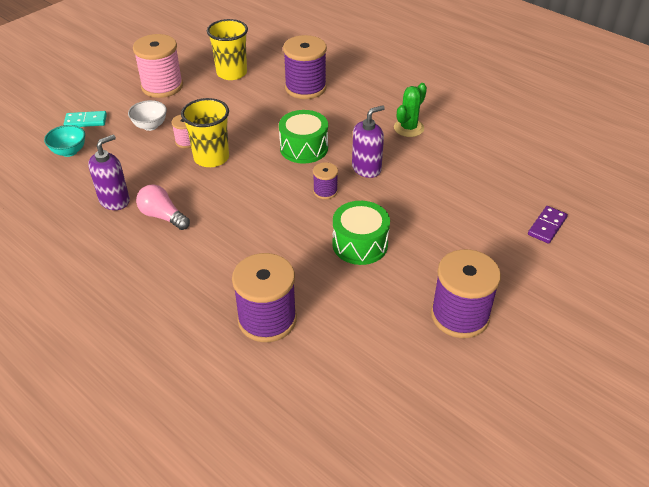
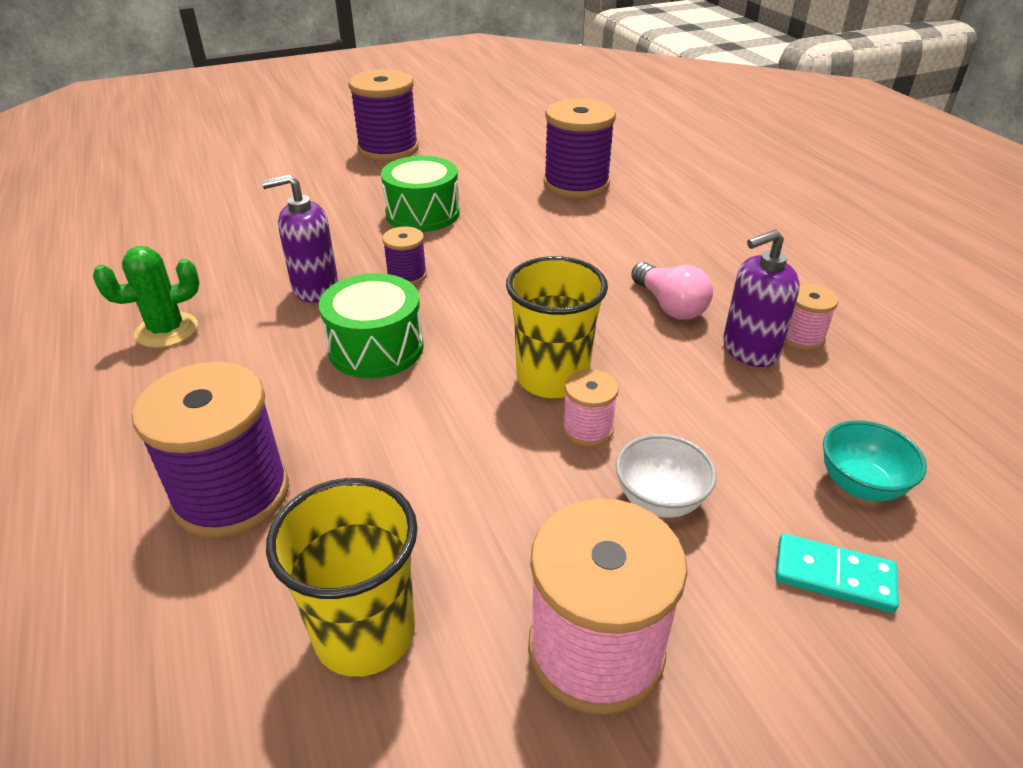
camera: 155 degrees left, 5 degrees down
(85, 216) = (801, 338): none -> pink spool
(547, 226) = (201, 180): purple domino -> none

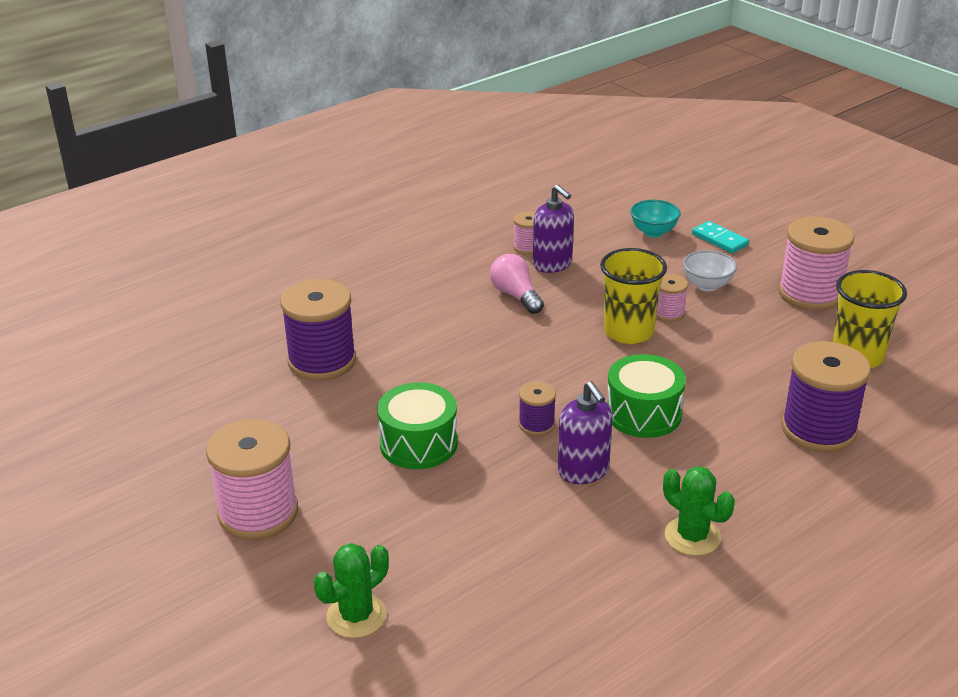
camera: 105 degrees left, 5 degrees down
(251, 172) = (356, 616): none -> green cactus
(388, 149) = (258, 513): purple spool -> pink spool
(669, 306) = (516, 296): pink light bulb -> pink light bulb turned 75 degrees counterclockwise
(834, 576) = (720, 239): turquoise domino -> turquoise domino turned 45 degrees counterclockwise

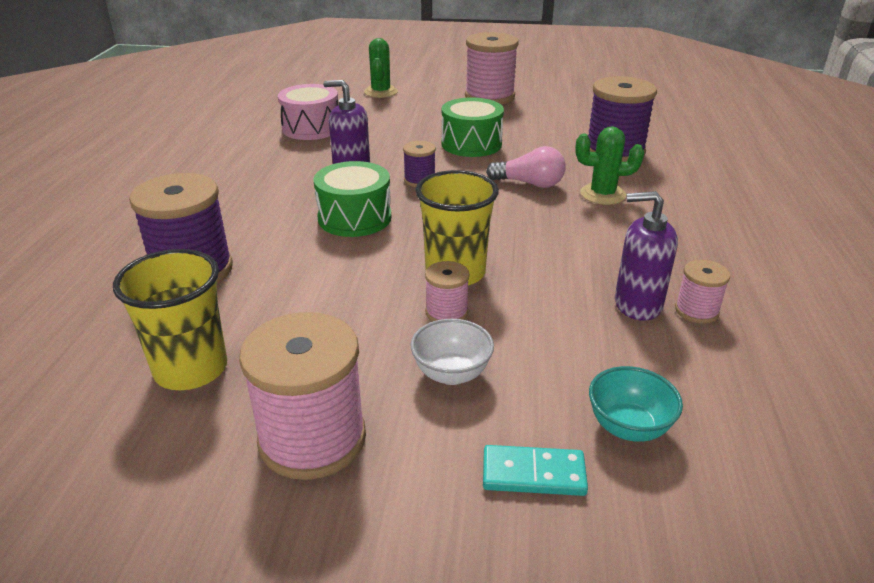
camera: 135 degrees right, 0 degrees up
(516, 296) = (601, 254): pink light bulb -> pink light bulb (529, 184)
(542, 579) = (311, 128): none -> pink drum
(692, 536) = (242, 172): green cactus -> green cactus (602, 194)

